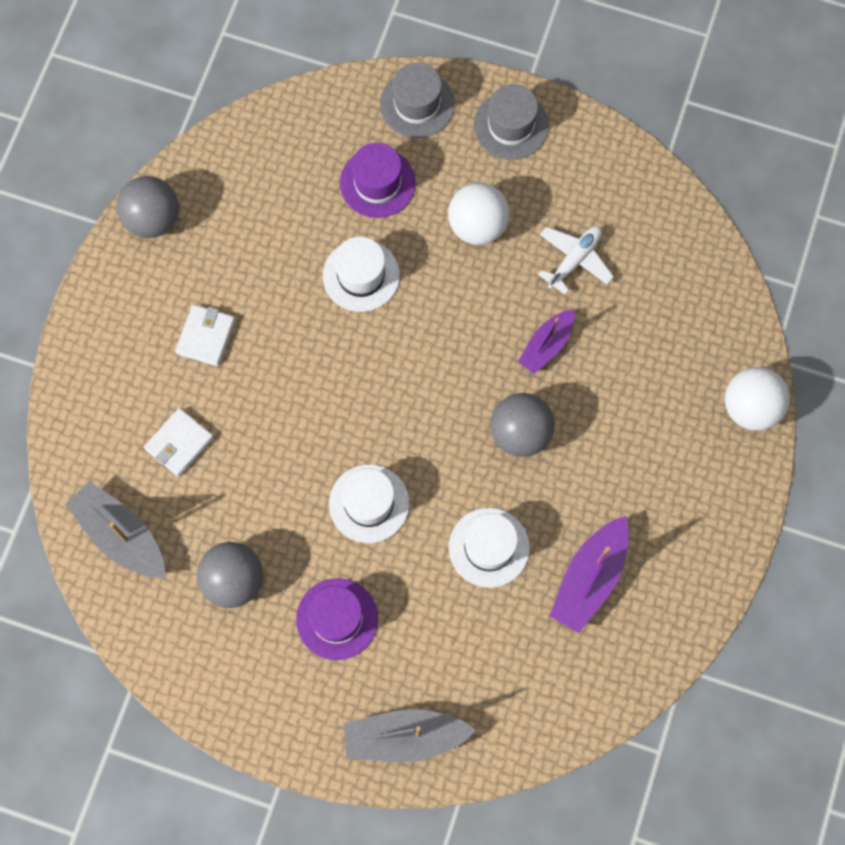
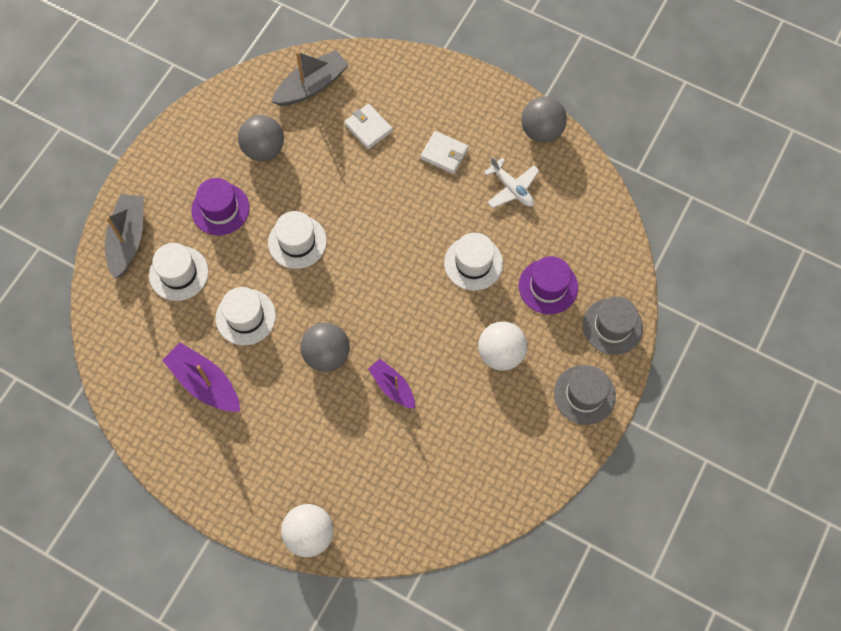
camera: 100 degrees right, 5 degrees down
(443, 652) = (178, 273): none -> white hat
(574, 260) = (459, 422): white plane -> white plane (511, 188)

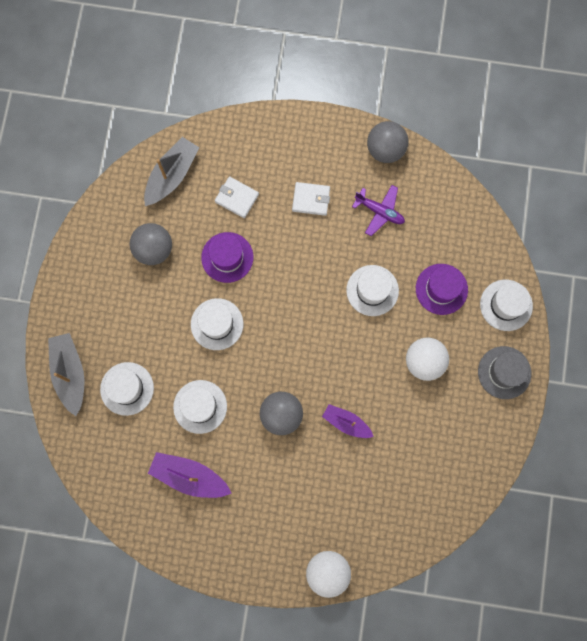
camera: 20 degrees left, 10 degrees up
(220, 209) = (139, 318): purple hat -> purple hat (227, 257)
(511, 188) = (379, 211): white plane -> purple plane
(612, 326) = (506, 305): grey hat -> white hat

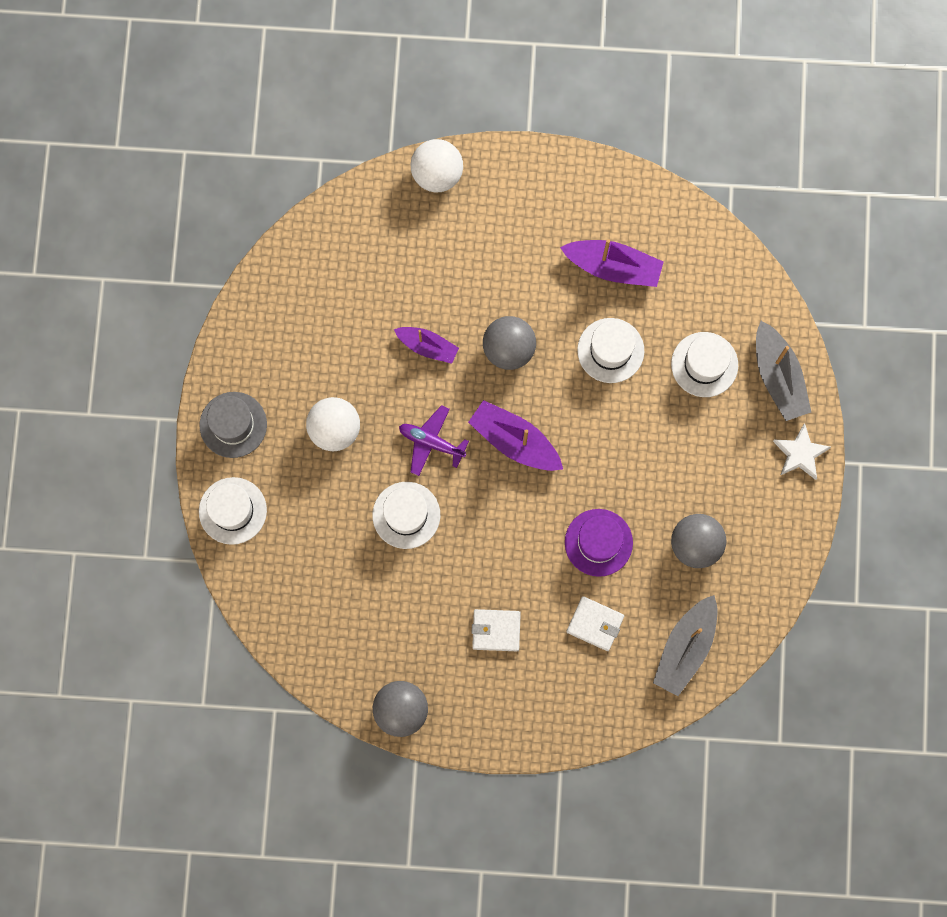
camera: 175 degrees right, 0 degrees up
(63, 311) = (800, 453): none -> white star
(217, 324) = (601, 454): white hat -> none
(283, 340) = (514, 441): none -> purple boat
(379, 211) = (403, 622): purple plane -> purple plane (431, 442)
(441, 289) = (317, 524): purple hat -> none

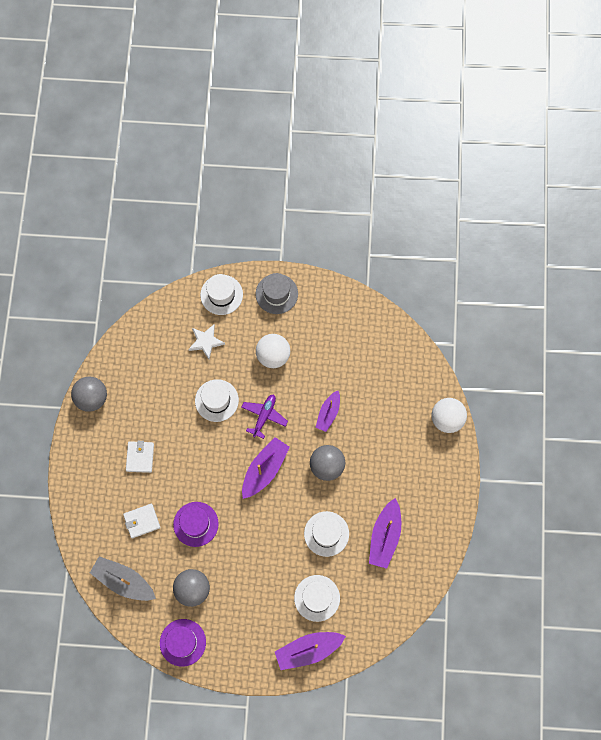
camera: 90 degrees right, 5 degrees down
(595, 624) = (142, 521): white wallet -> white wallet turned 45 degrees clockwise
(773, 557) = (182, 642): none -> purple hat
(778, 377) = (308, 650): grey boat -> purple boat
(800, 453) = (254, 664): white star -> white star (205, 342)

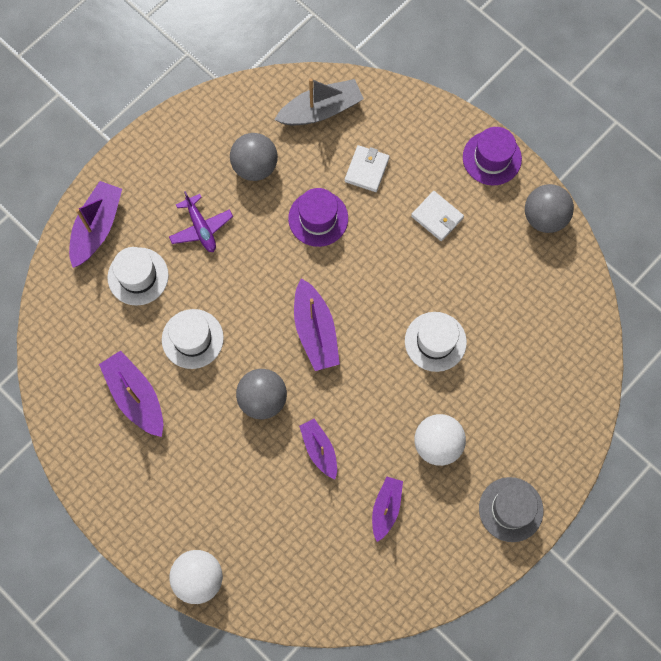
camera: 130 degrees right, 0 degrees up
(182, 642) = (212, 119): purple hat -> purple hat (492, 158)
(205, 342) = (514, 383): white star -> none
(221, 295) = (559, 445): white hat -> none
(264, 416) = (375, 377): purple plane -> purple plane (201, 228)
(329, 355) = (386, 508): none -> purple boat

